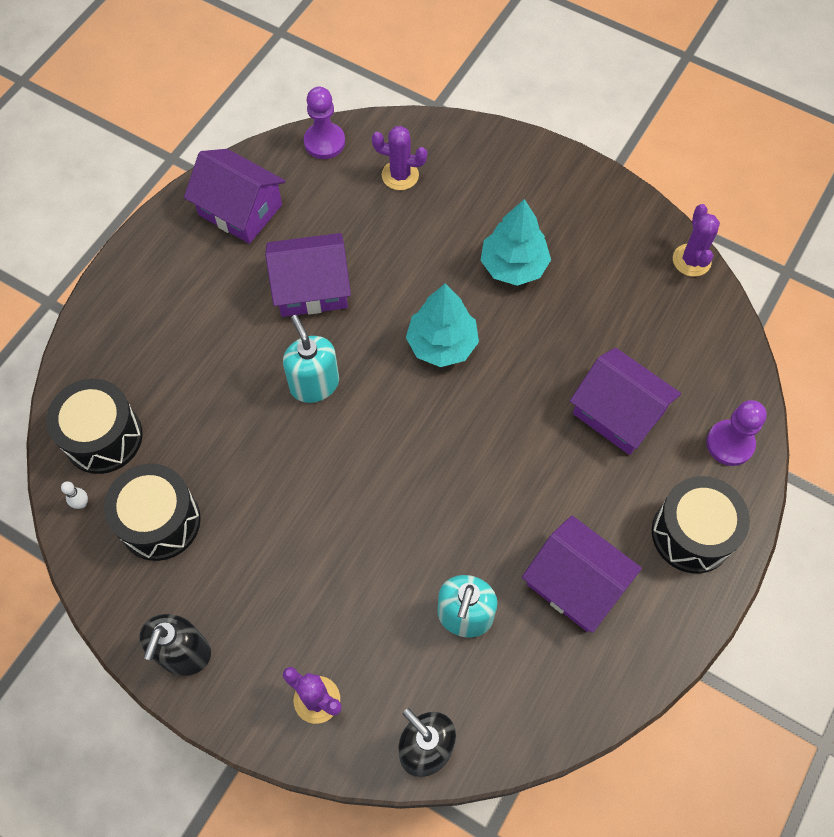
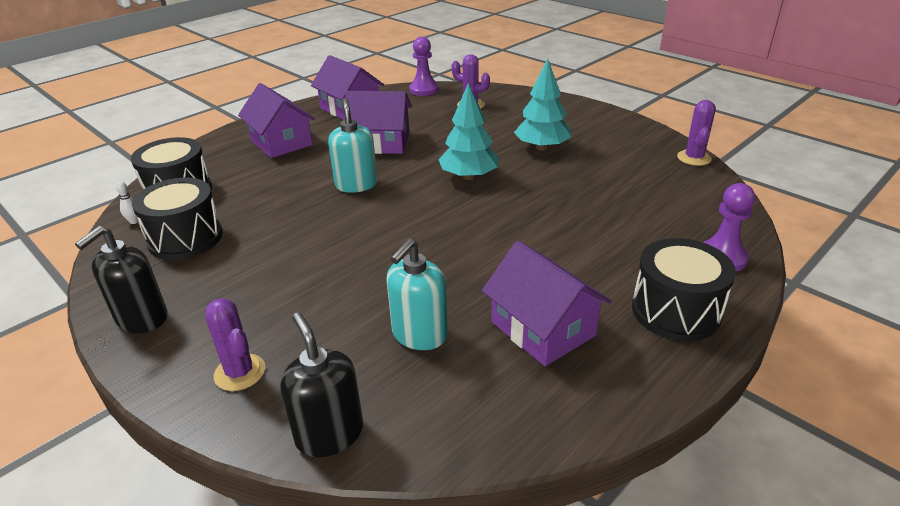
camera: 15 degrees right, 30 degrees down
(618, 413) = (613, 227): purple house -> purple house (281, 142)

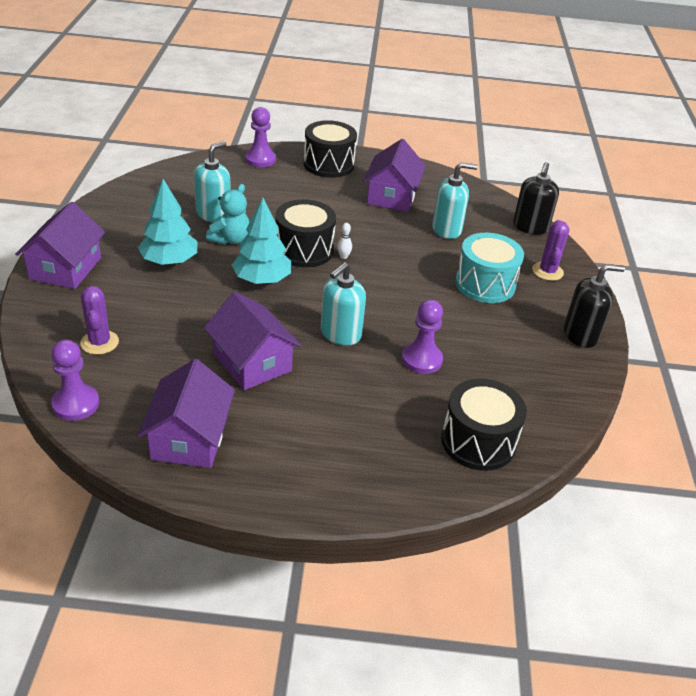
camera: 135 degrees left, 5 degrees up
(134, 221) = (539, 431): white bowling pin -> white bowling pin (343, 257)
(185, 238) = (512, 380): black drum -> black drum (304, 250)
(275, 207) = (421, 359): none -> purple pawn
(281, 142) = (323, 439): purple house -> purple house (65, 268)
(296, 300) = (485, 284): none -> turquoise drum
(549, 182) = (230, 239): none -> turquoise teddy bear
(604, 187) = (213, 214): none -> turquoise soap dispenser
(694, 158) = (123, 188): purple cactus -> none

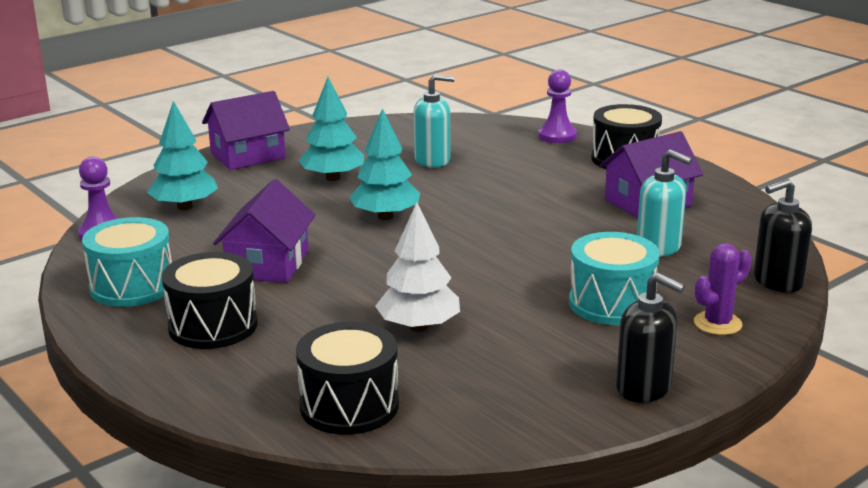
camera: 50 degrees right, 15 degrees down
(99, 342) = (185, 207): purple cactus -> turquoise tree
(189, 438) = (132, 286): purple house -> turquoise drum
(230, 239) = (413, 181): turquoise teddy bear -> none
(304, 250) = (467, 210): black drum -> black drum (213, 326)
(340, 334) = (379, 278): turquoise soap dispenser -> none
(343, 257) = (496, 228): white bowling pin -> none
(421, 359) = (419, 327): purple pawn -> white tree

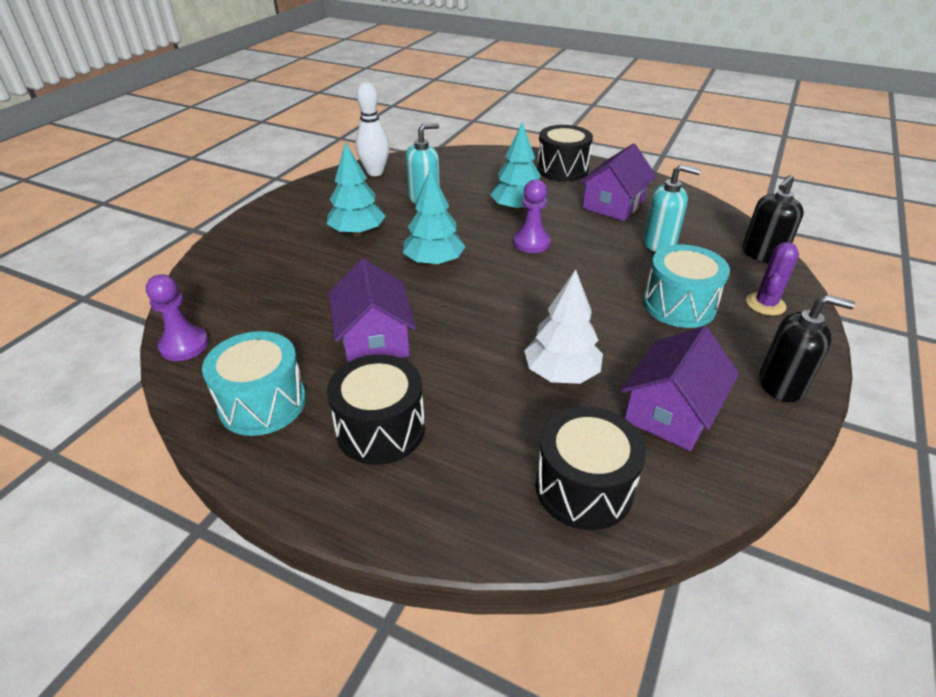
camera: 25 degrees left, 15 degrees up
(185, 207) = (246, 293): turquoise tree -> turquoise tree (517, 209)
(248, 156) = (264, 225): purple house -> purple house (671, 412)
(403, 128) = (375, 172): none -> white bowling pin
(557, 136) = (497, 158): purple pawn -> purple pawn (531, 243)

